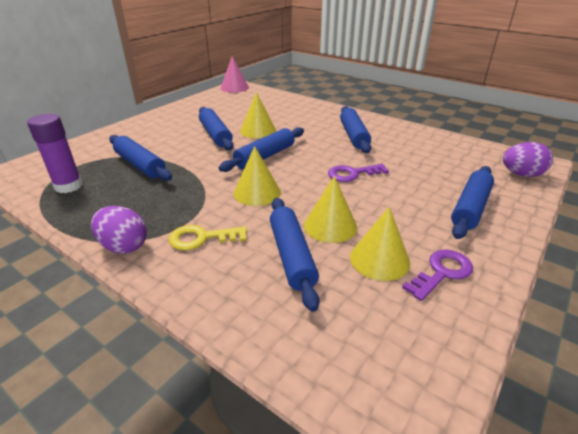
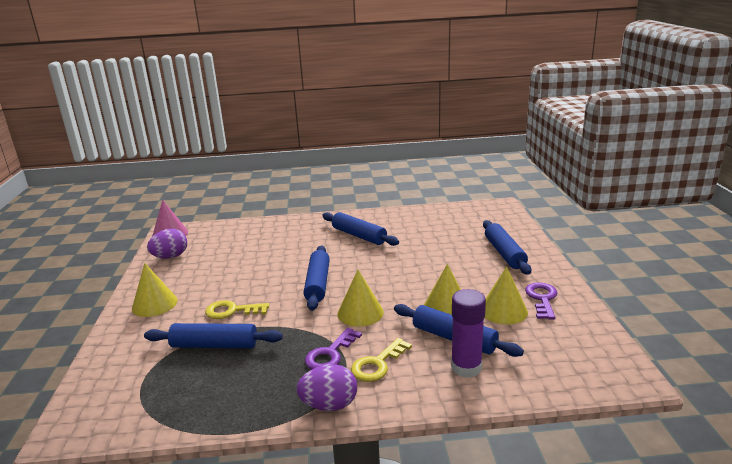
camera: 40 degrees left, 10 degrees down
(68, 186) = (176, 399): purple glue stick -> purple glue stick (466, 367)
(185, 149) = (232, 311): none -> yellow key
(215, 135) = (238, 286): blue rolling pin -> none
(258, 130) = (272, 265): yellow cone -> yellow cone (154, 304)
(352, 174) = (405, 265): purple key -> purple key (330, 354)
(521, 174) = (501, 218): purple egg -> purple egg (170, 257)

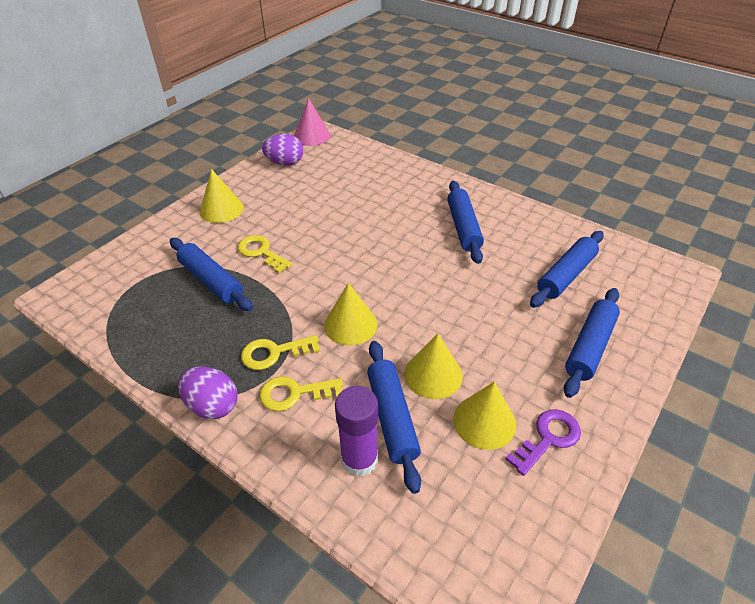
camera: 40 degrees right, 20 degrees up
(317, 283) = (357, 265): blue rolling pin -> blue rolling pin (566, 275)
(330, 354) = (274, 353): purple key -> yellow key

